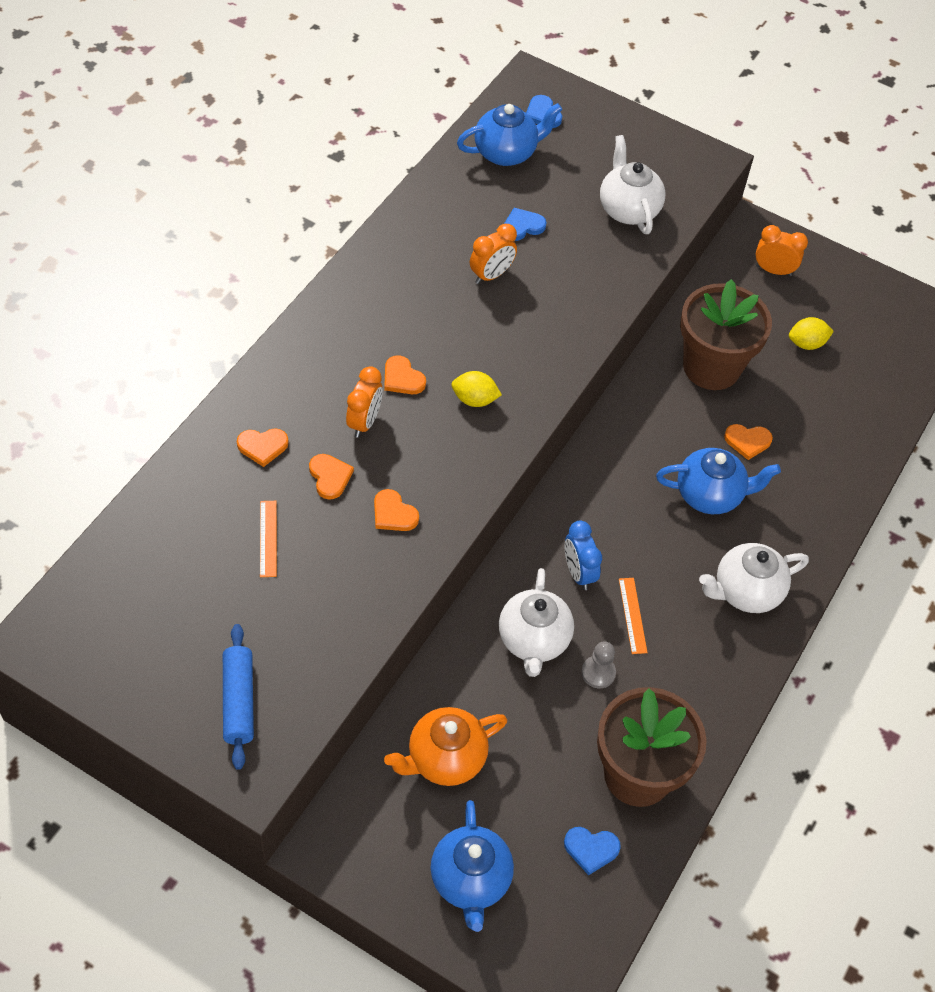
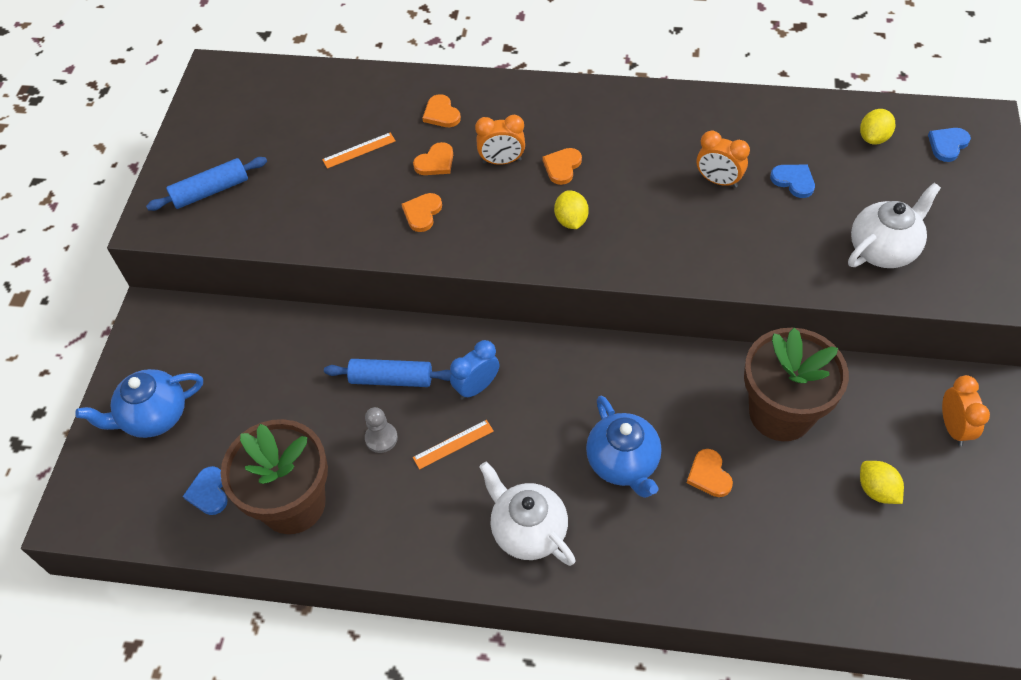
camera: 75 degrees right, 0 degrees up
(445, 759) = (254, 360): orange teapot -> none
(506, 153) = (873, 138): blue teapot -> yellow lemon
(533, 640) = (391, 379): white teapot -> blue rolling pin

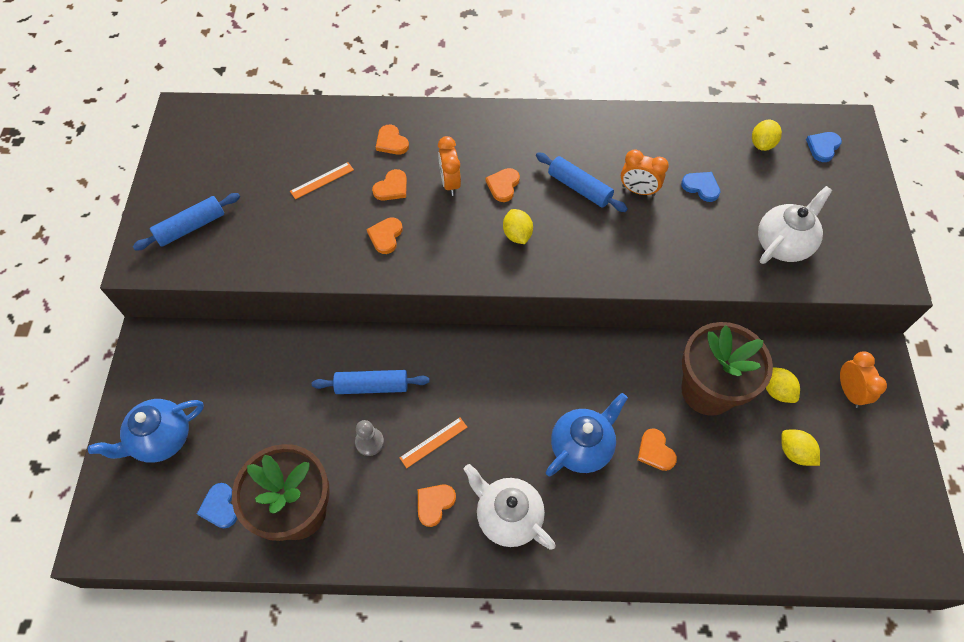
camera: 10 degrees left, 5 degrees up
(446, 510) = (434, 504): none -> orange heart
(476, 387) = (447, 388): blue clock -> none
(502, 161) = (450, 183): orange clock -> orange clock turned 90 degrees clockwise
(623, 463) = (582, 447): blue teapot -> blue teapot turned 105 degrees counterclockwise
(649, 174) = (579, 188): none -> blue rolling pin
(864, 420) = (776, 390): none -> yellow lemon

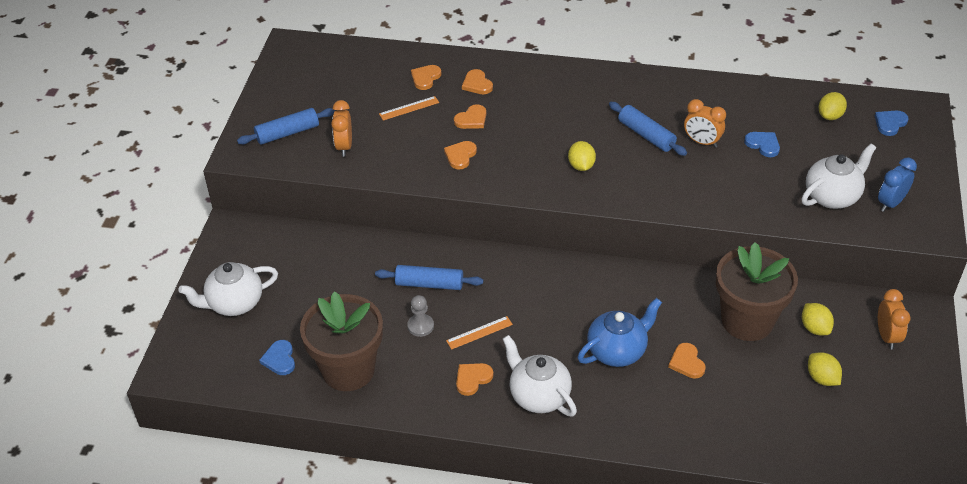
camera: 10 degrees right, 15 degrees down
(161, 439) = (234, 303): blue teapot -> white teapot
(450, 183) = (526, 121): orange clock -> orange clock (344, 146)
(503, 185) = (575, 127): orange heart -> orange heart (425, 78)
(843, 246) = (890, 203): none -> blue clock

